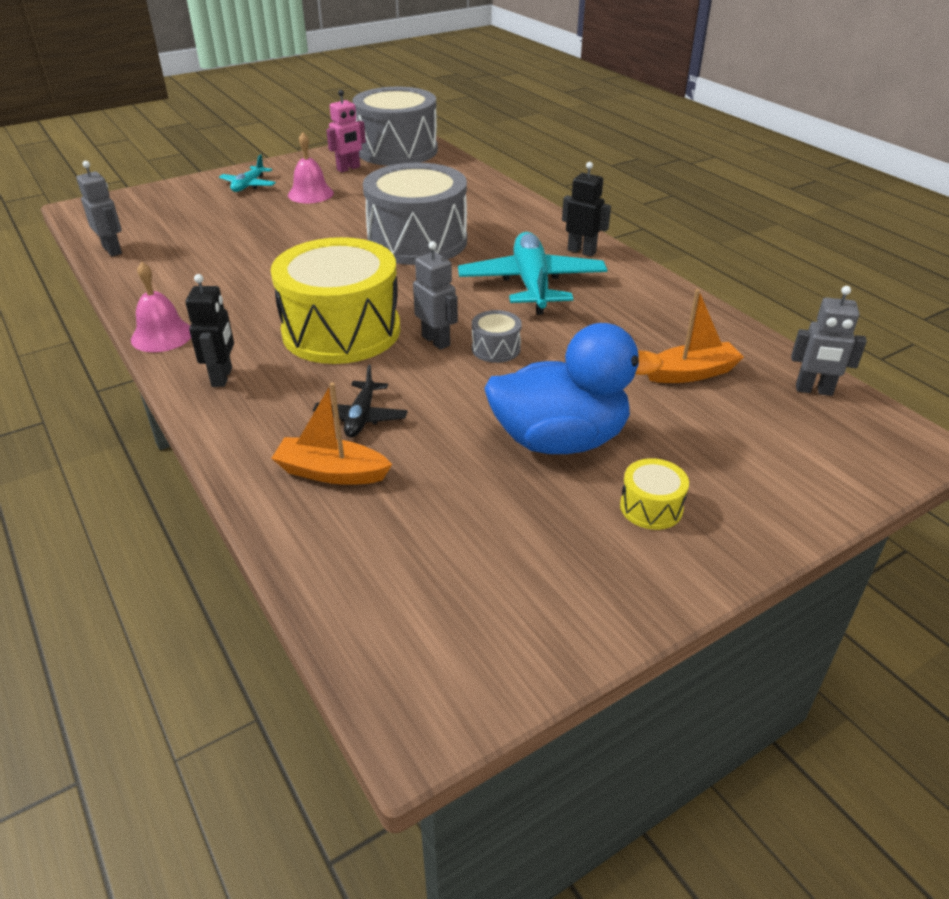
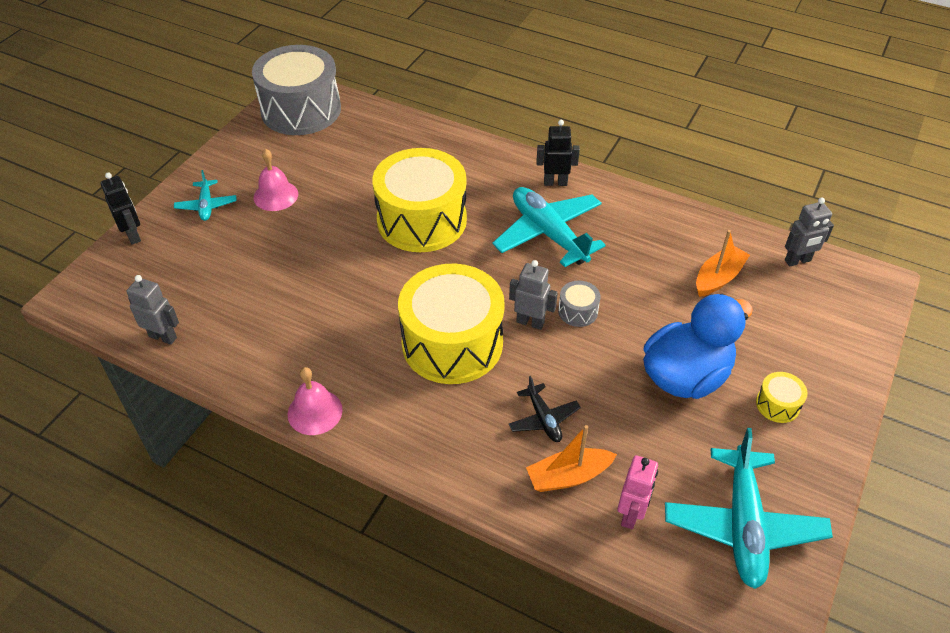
camera: 30 degrees left, 10 degrees up
(222, 377) = (407, 430): black robot -> black robot (133, 235)
(348, 168) = (279, 150): pink robot -> pink robot (631, 514)
(417, 241) = (422, 220): grey drum -> yellow drum
(482, 602) = (743, 525): none -> turquoise plane

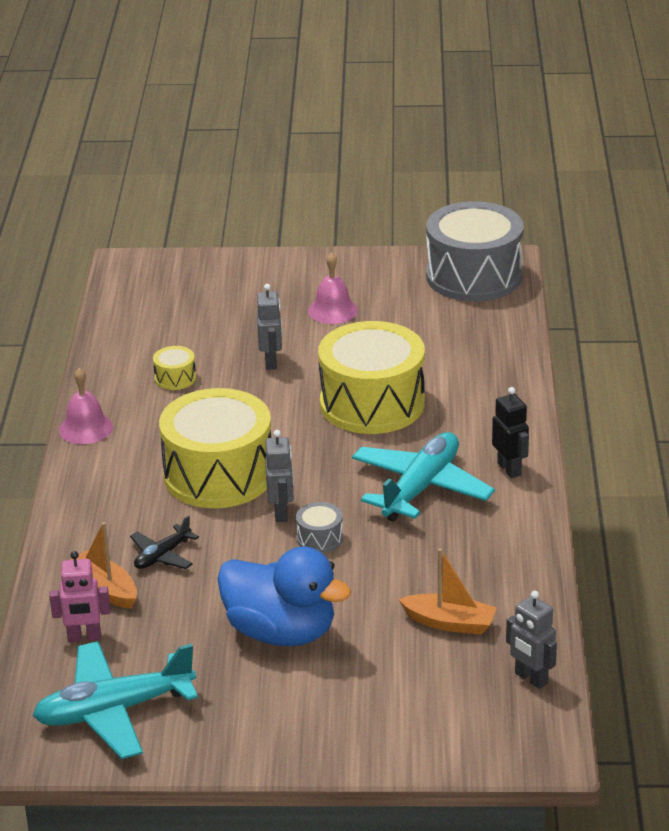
camera: 65 degrees right, 15 degrees down
(133, 235) = (217, 261): black robot -> none
(163, 337) = (113, 324): grey robot -> grey robot (271, 362)
(206, 205) = (286, 280): turquoise plane -> none
(777, 404) = (286, 705): yellow drum -> yellow drum (175, 378)

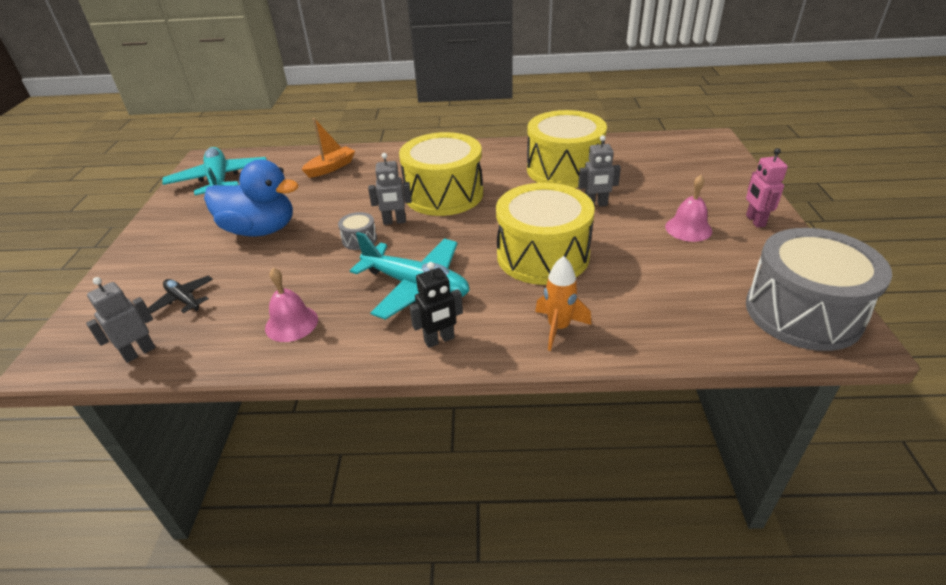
camera: 90 degrees right, 5 degrees up
(84, 637) = (288, 166): pink robot -> pink robot (755, 221)
(85, 428) = (499, 146): pink bell -> pink bell (291, 323)
(162, 556) = (357, 182): black plane -> black plane (183, 300)
(175, 378) = (564, 169): yellow drum -> yellow drum, size x2.48
(281, 632) = (260, 230): blue duck -> blue duck turned 105 degrees counterclockwise
(449, 623) = (232, 306): orange boat -> none
(492, 400) = (558, 328): none -> orange rocket

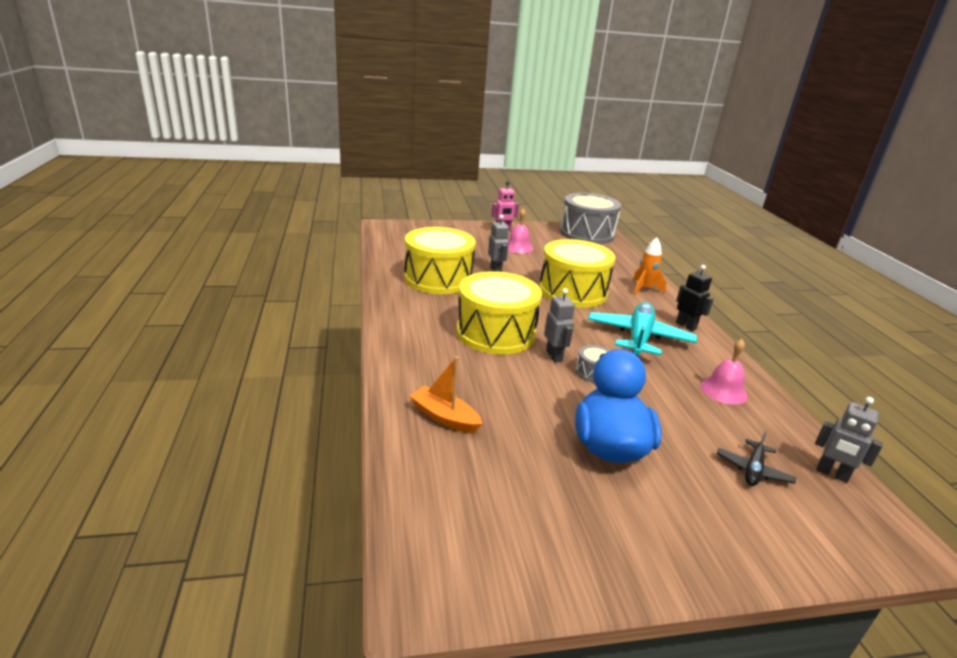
camera: 105 degrees left, 10 degrees down
(219, 181) = (500, 536): turquoise plane -> none

